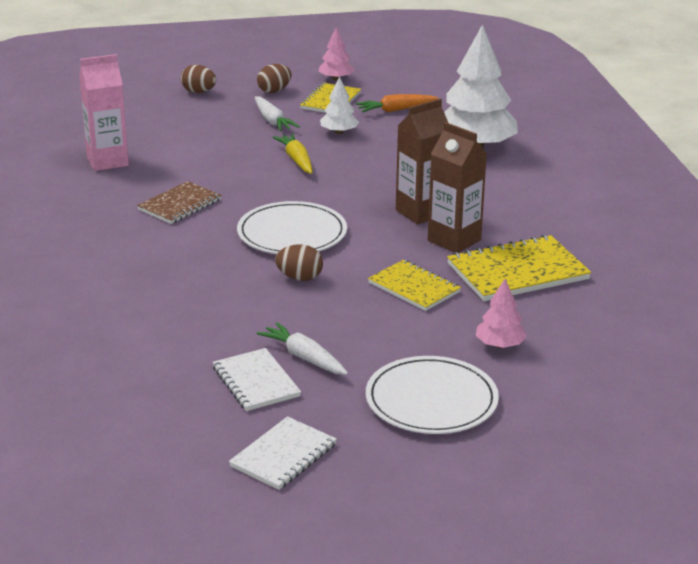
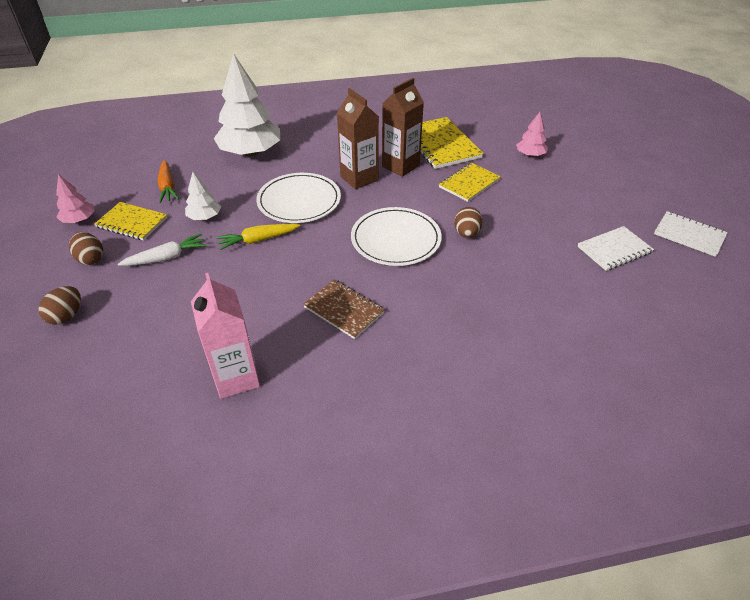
camera: 90 degrees left, 15 degrees up
(304, 357) = (574, 229): white carrot -> none
(431, 400) = (600, 180): white plate -> white plate (299, 201)

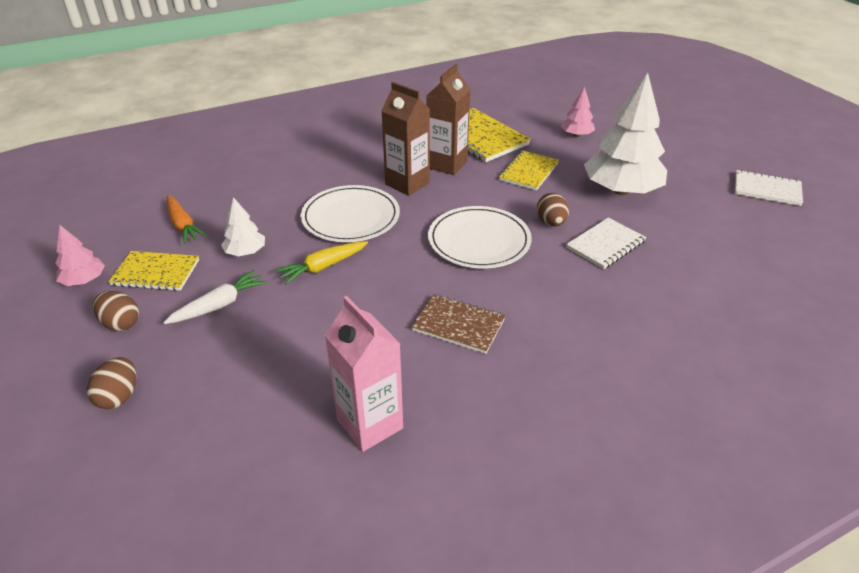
camera: 15 degrees left, 5 degrees down
(250, 152) = (268, 173): white tree -> white tree (621, 190)
(614, 250) = (705, 215): white notebook -> white notebook (605, 245)

